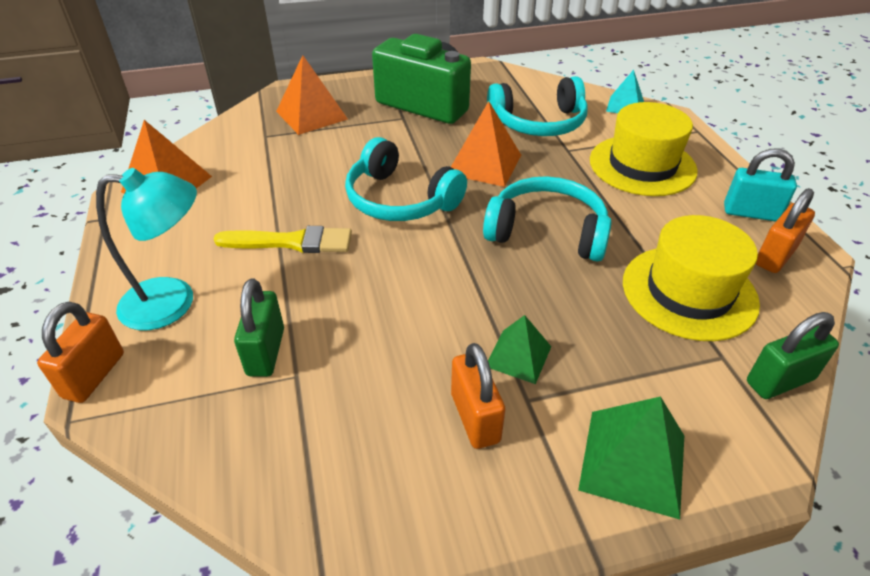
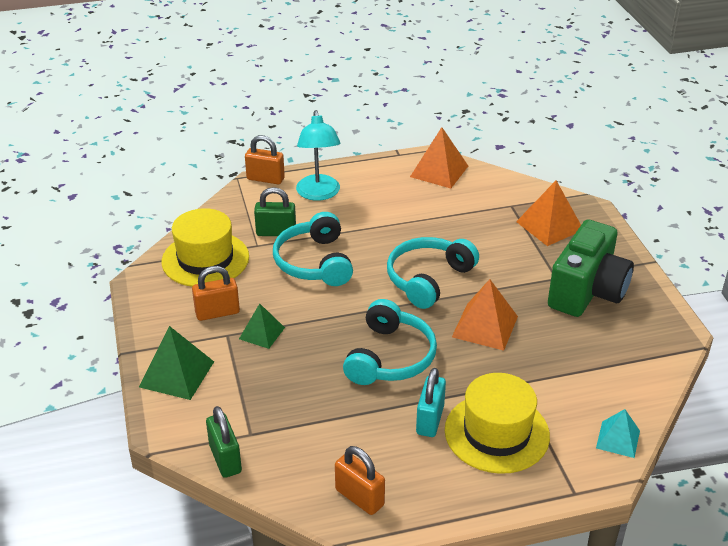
camera: 90 degrees right, 5 degrees down
(291, 242) = (375, 231): yellow brush -> none
(538, 123) = (565, 367): turquoise headphones -> turquoise headphones (314, 262)
(689, 292) = (317, 429): yellow hat -> yellow hat (205, 259)
(751, 213) = (423, 498): turquoise padlock -> turquoise padlock (430, 420)

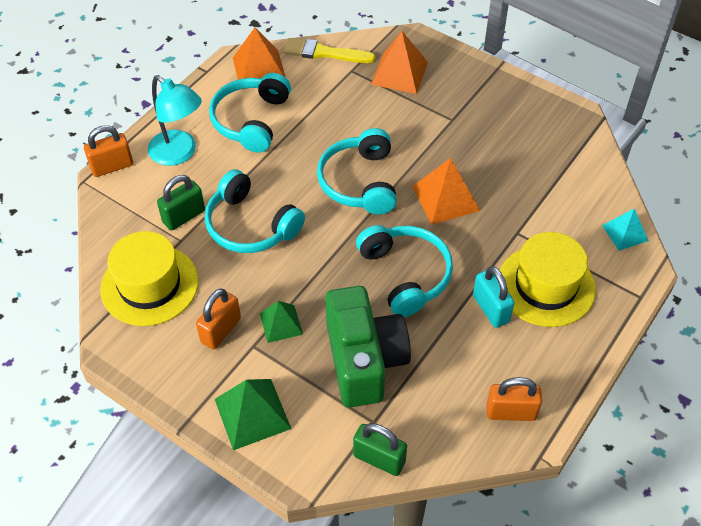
camera: 40 degrees left, 15 degrees up
(394, 199) = (251, 120): none -> turquoise headphones
(503, 184) = (324, 53): none -> yellow brush
(587, 292) = (485, 118): green camera -> green camera (364, 360)

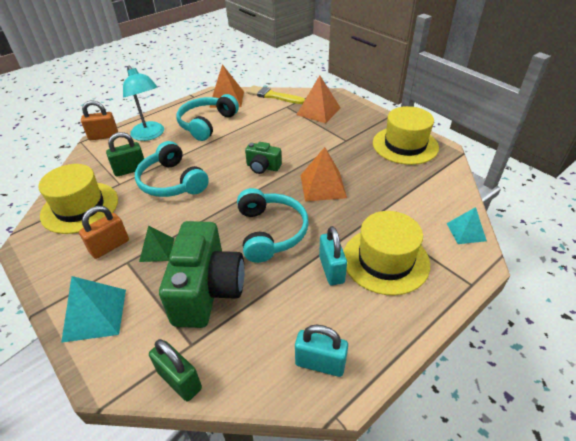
camera: 15 degrees right, 10 degrees down
(252, 413) = (95, 314): green pyramid -> turquoise pyramid
(359, 182) = (263, 167): turquoise headphones -> green camera
(511, 412) = (320, 363): orange padlock -> turquoise padlock
(530, 116) = (405, 145): none -> yellow hat

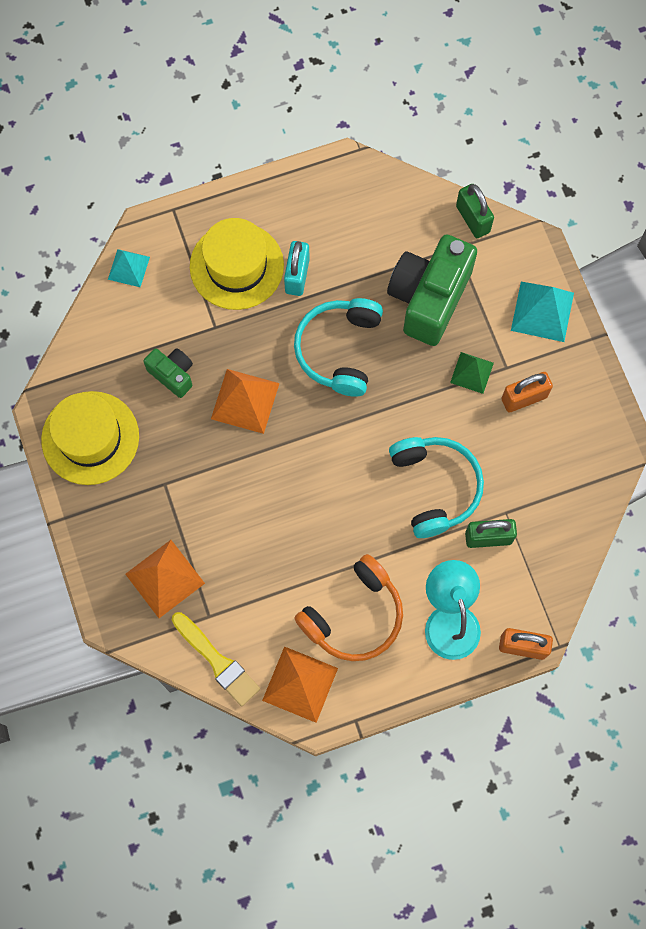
camera: 160 degrees left, 30 degrees up
(80, 207) = (558, 482): yellow hat -> none
(207, 124) = (354, 616): turquoise headphones -> orange headphones
(263, 167) = (306, 469): green camera -> green camera (172, 374)
(320, 363) = (352, 190): turquoise padlock -> none

